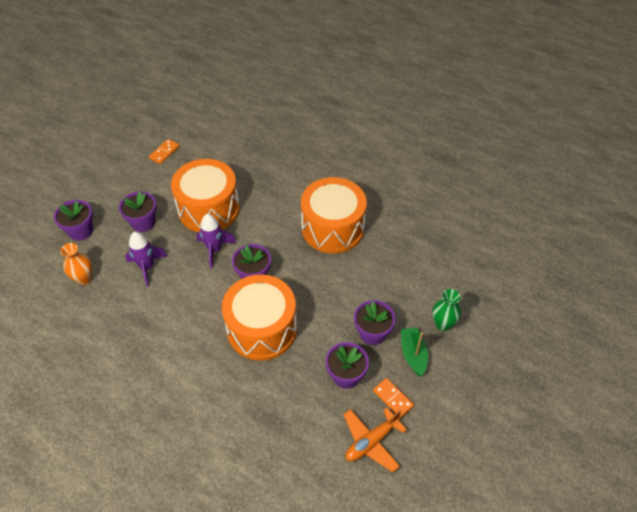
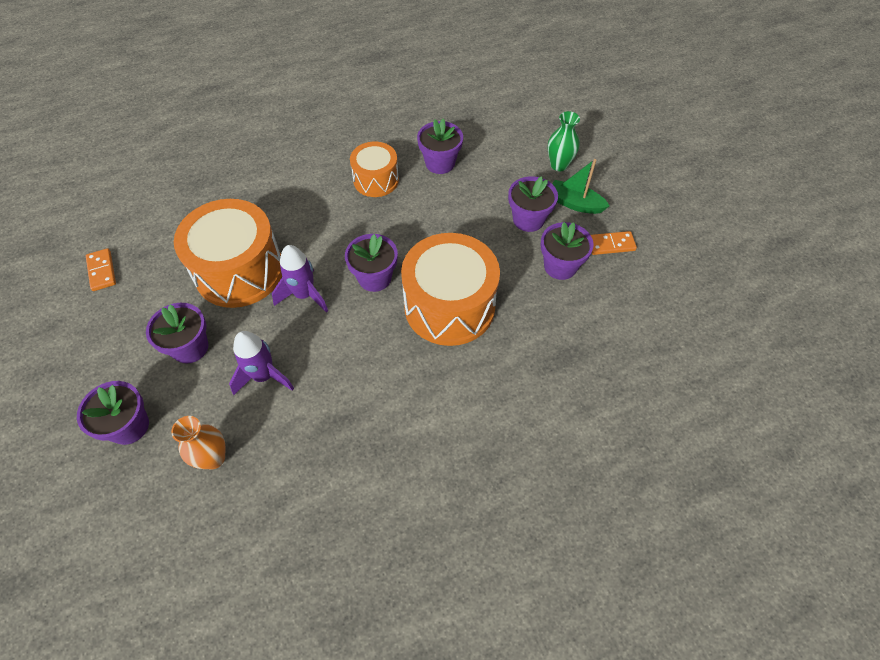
camera: 55 degrees left, 5 degrees up
(332, 228) = (376, 180): orange drum -> orange drum, size x0.57
(371, 441) = (645, 286): orange plane -> none
(379, 253) = (440, 163): none -> purple flower pot

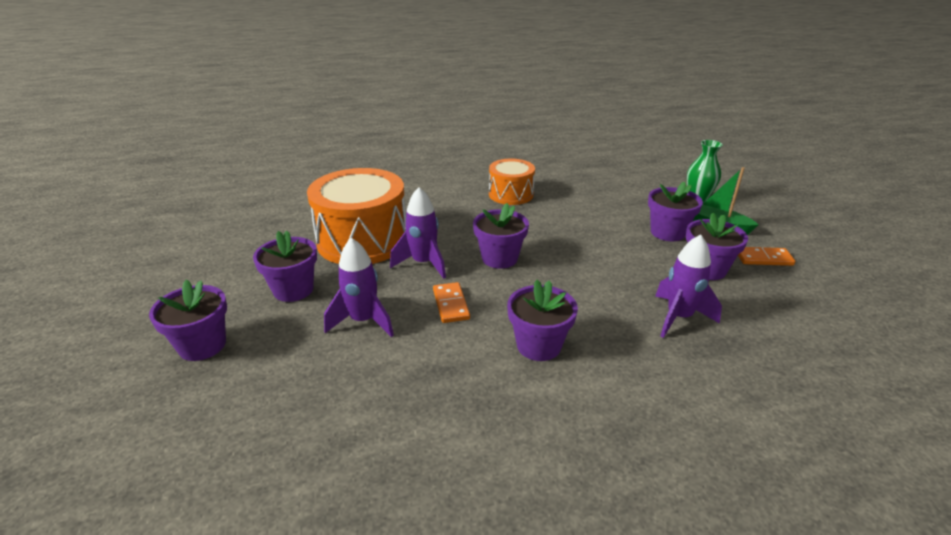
camera: 10 degrees right, 25 degrees down
(102, 271) = (232, 228): orange domino -> orange domino (451, 304)
(213, 458) = (282, 386): orange vase -> none
(440, 163) = (575, 189): purple flower pot -> purple flower pot (538, 345)
(449, 306) = (580, 287): orange drum -> none
(533, 330) = (679, 317): none -> purple rocket

